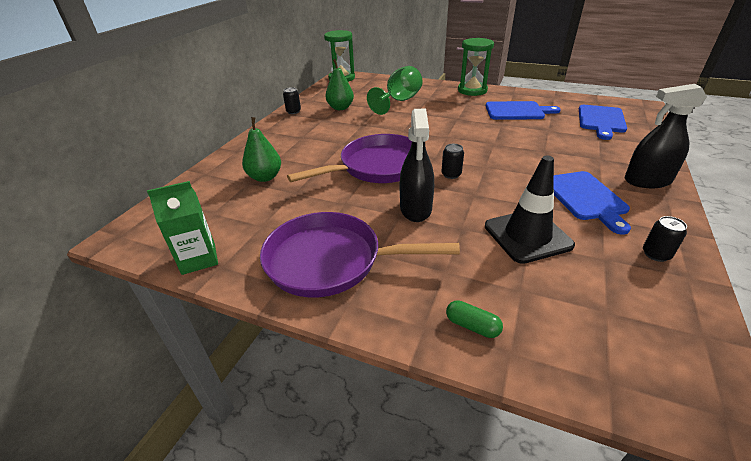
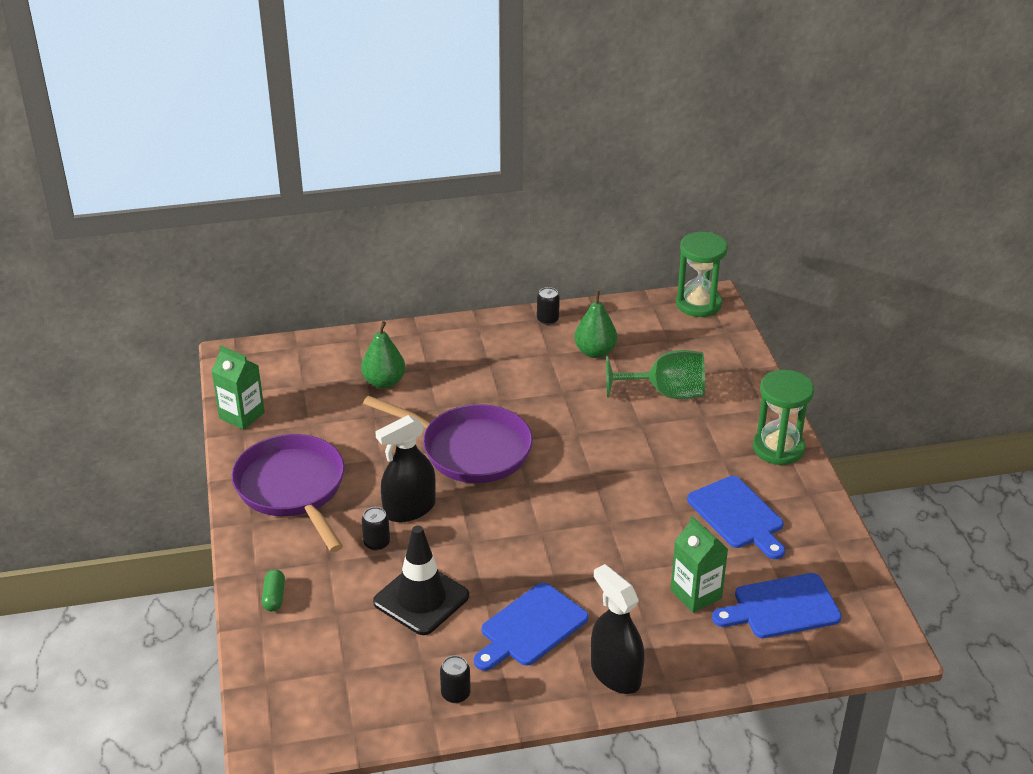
camera: 55 degrees right, 0 degrees up
(451, 174) = (499, 510): black can -> black can (377, 543)
(578, 137) = (696, 594): none -> green carton

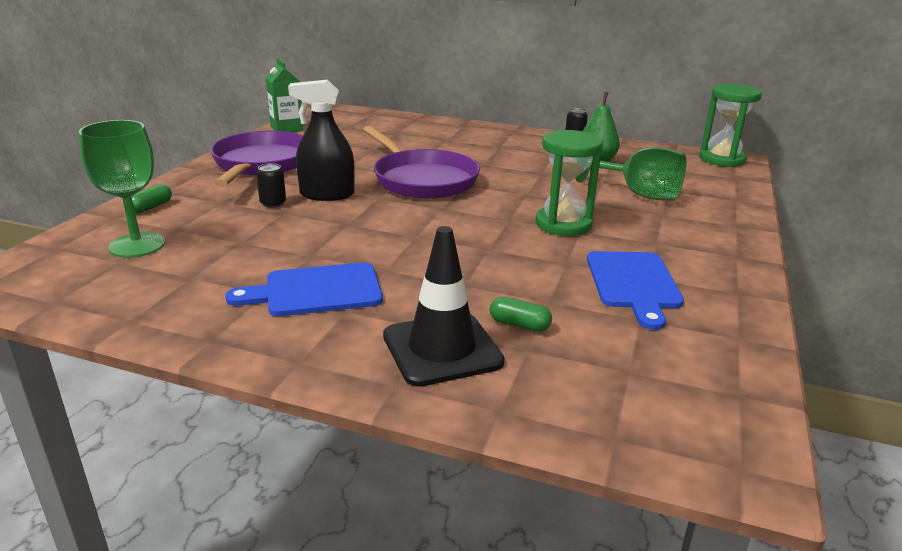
camera: 30 degrees right, 10 degrees down
(330, 647) = (137, 245): none -> green goblet
(384, 382) = (406, 138): green pear -> none
(421, 599) = (253, 242): black traffic cone -> black traffic cone (442, 349)
(455, 694) = (178, 310): black can -> none
(615, 674) = (349, 355): black spray bottle -> none
(696, 594) = (519, 325): green carton -> green capsule
(778, 448) = (728, 252): green hourglass -> green hourglass (563, 224)
(781, 607) = (614, 371): blue cutting board -> none

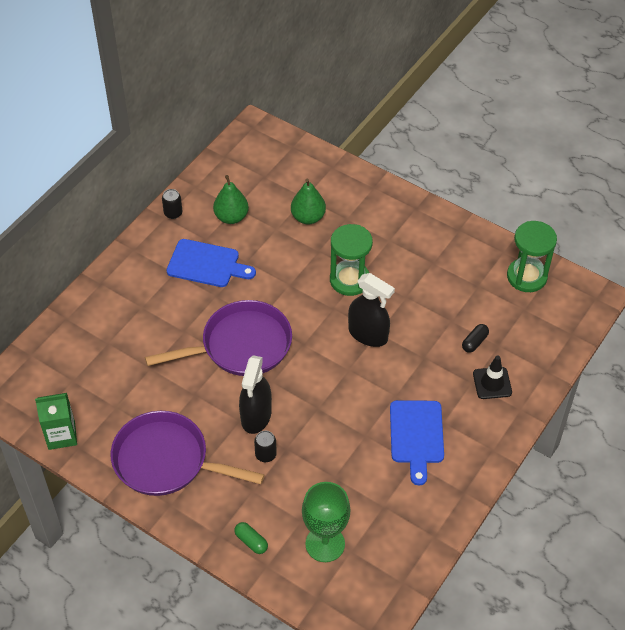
camera: 75 degrees left, 25 degrees up
(442, 349) = (492, 383): black traffic cone -> black traffic cone, size x0.63
(481, 243) = (368, 334): none -> black spray bottle
(519, 325) = (474, 342): green capsule -> black capsule
(634, 283) = (439, 273): blue cutting board -> blue cutting board (207, 264)
(638, 194) = (308, 217): green goblet -> green pear
(721, 159) = (252, 136): green hourglass -> green hourglass (526, 277)

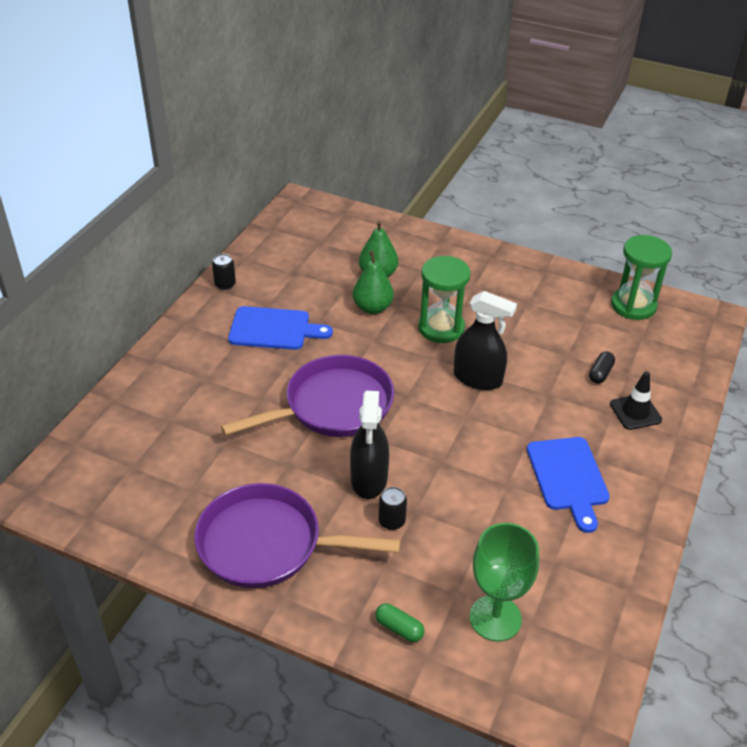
camera: 10 degrees left, 10 degrees down
(61, 435) = (125, 531): green carton -> none
(231, 217) = (292, 282): green pear -> green pear (372, 308)

